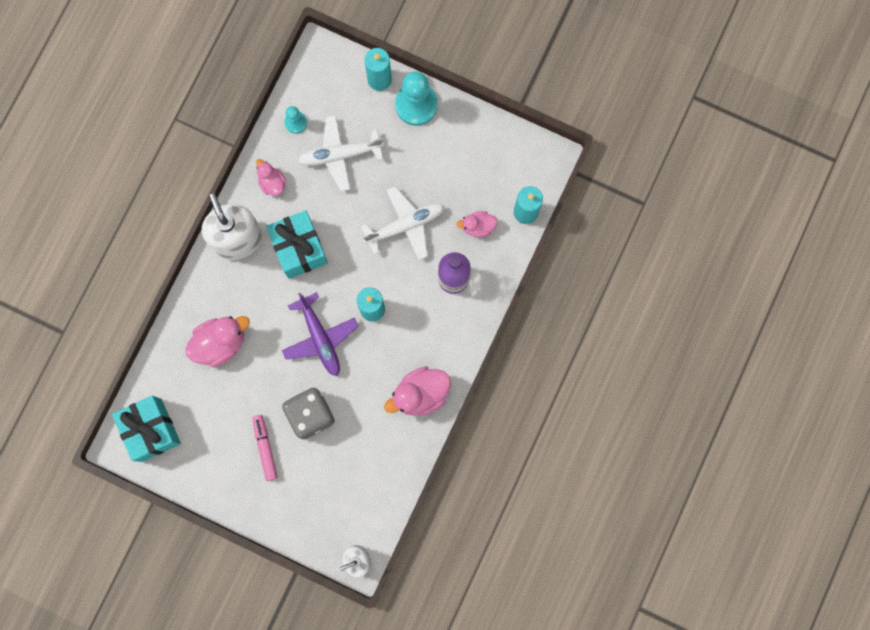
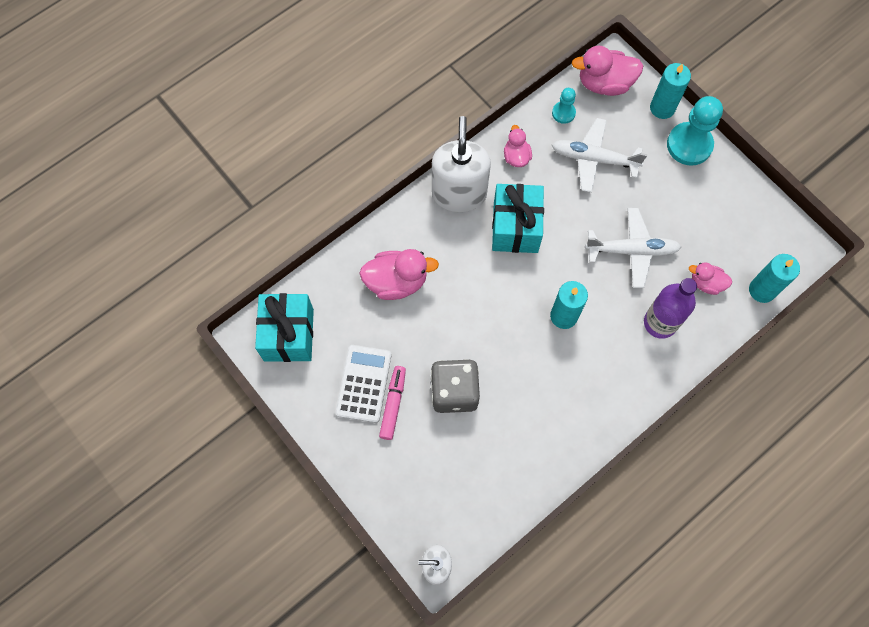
camera: 25 degrees right, 10 degrees down
(233, 442) = (363, 383): none -> white calculator
(320, 337) = (498, 320): purple plane -> none
(420, 394) = (577, 422): pink duck -> pink duck (604, 83)

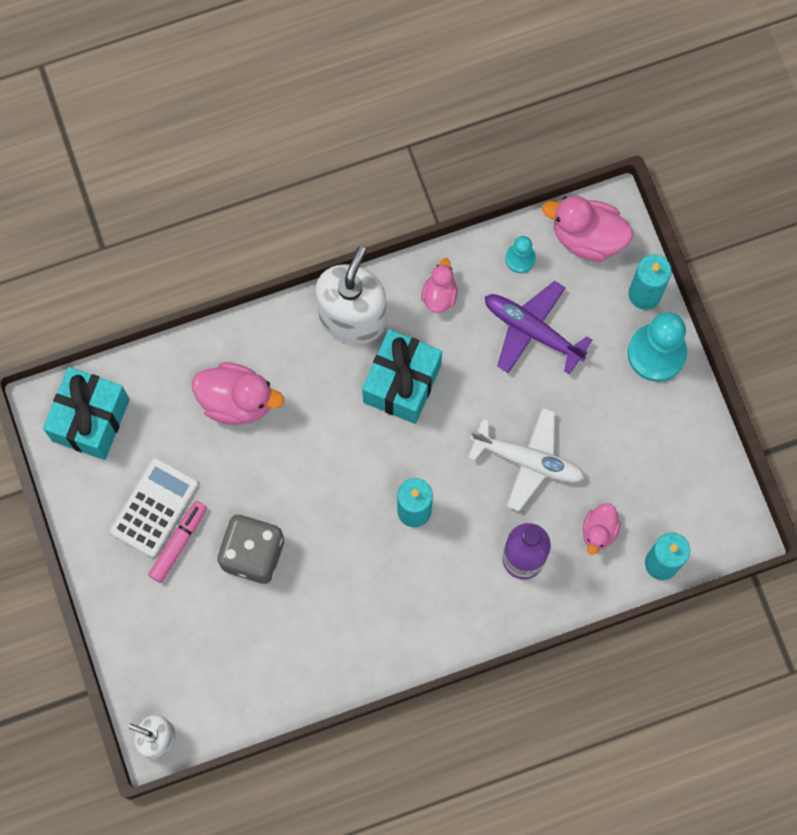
camera: 20 degrees right, 5 degrees up
(594, 159) = (532, 331): white plane -> purple plane
(706, 283) = (599, 531): pink duck -> pink duck turned 105 degrees counterclockwise

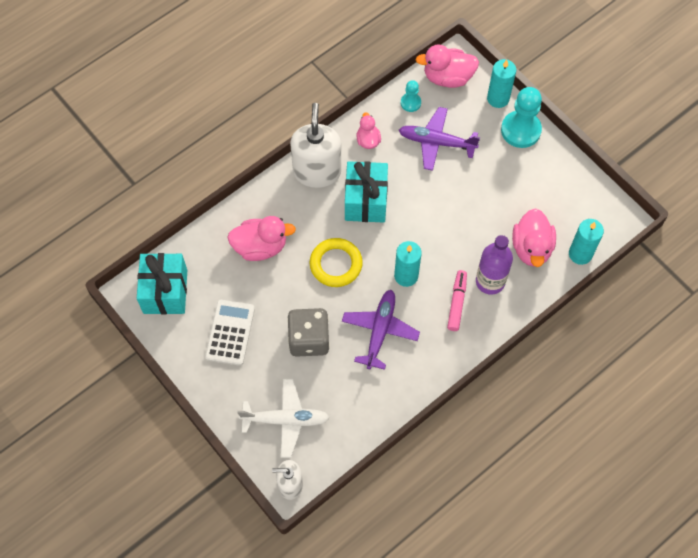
camera: 20 degrees left, 10 degrees down
(178, 543) = (255, 350): pink marker -> pink marker (457, 303)
(327, 461) = (336, 264): none -> yellow ring
(349, 575) = (379, 331): none -> purple plane
(528, 460) = (467, 220): white plane -> white plane (285, 420)
(599, 531) = (531, 248): pink duck -> pink duck, size x1.70

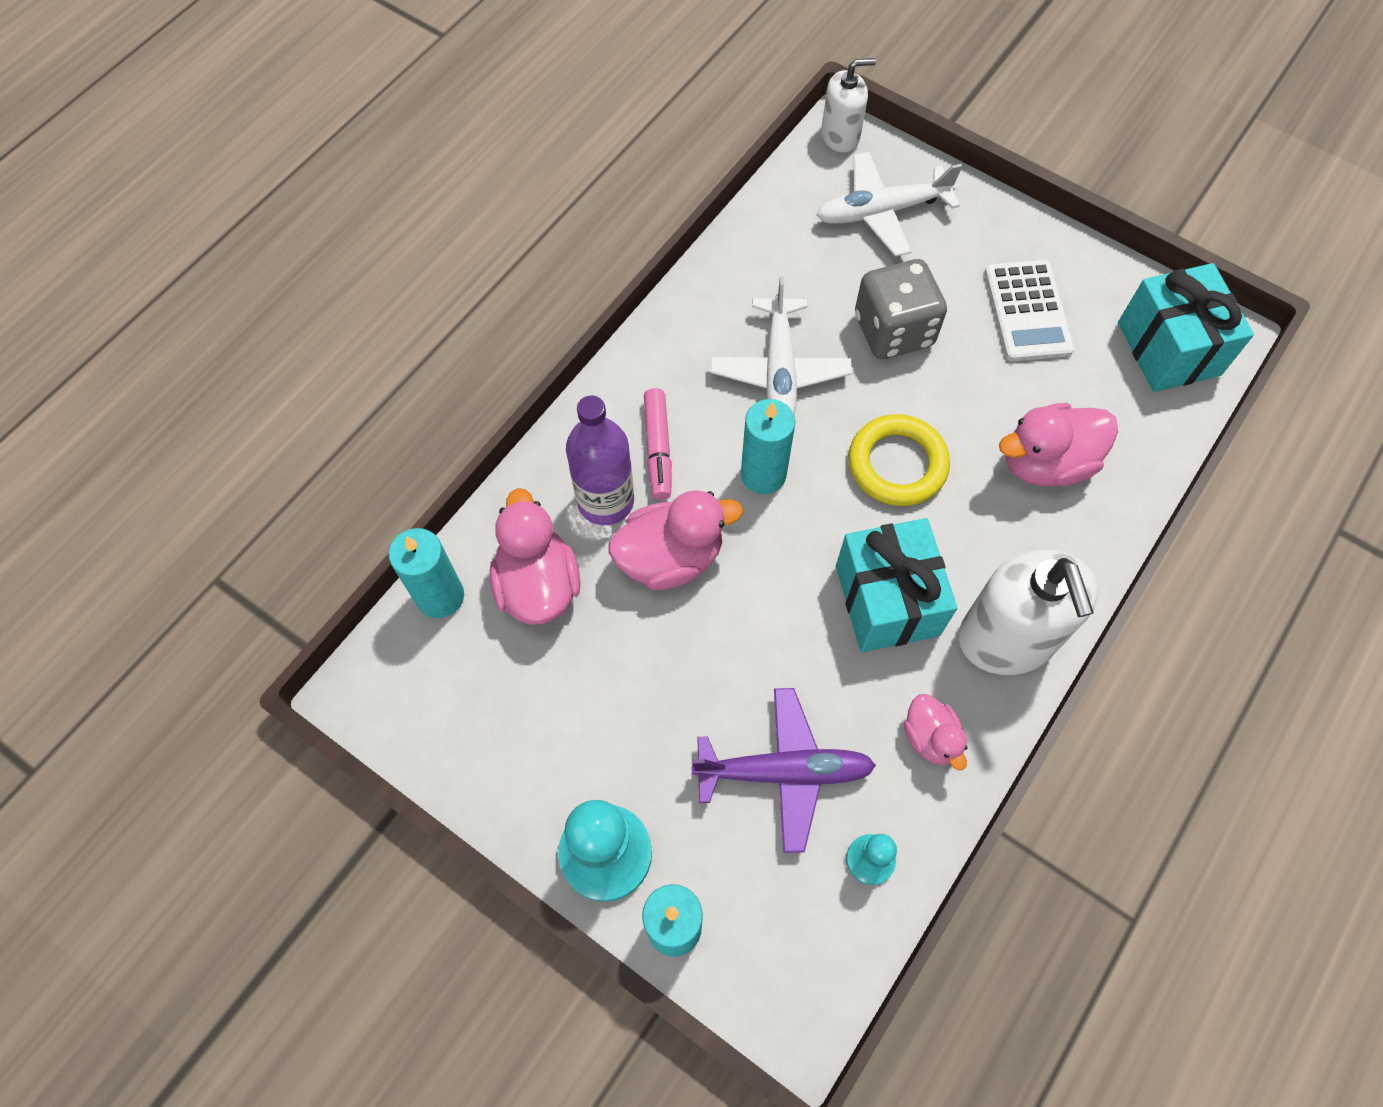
camera: 165 degrees right, 0 degrees up
(379, 331) = (779, 371): purple plane -> white plane
(447, 77) = (806, 956): pink duck -> pink duck (670, 557)

